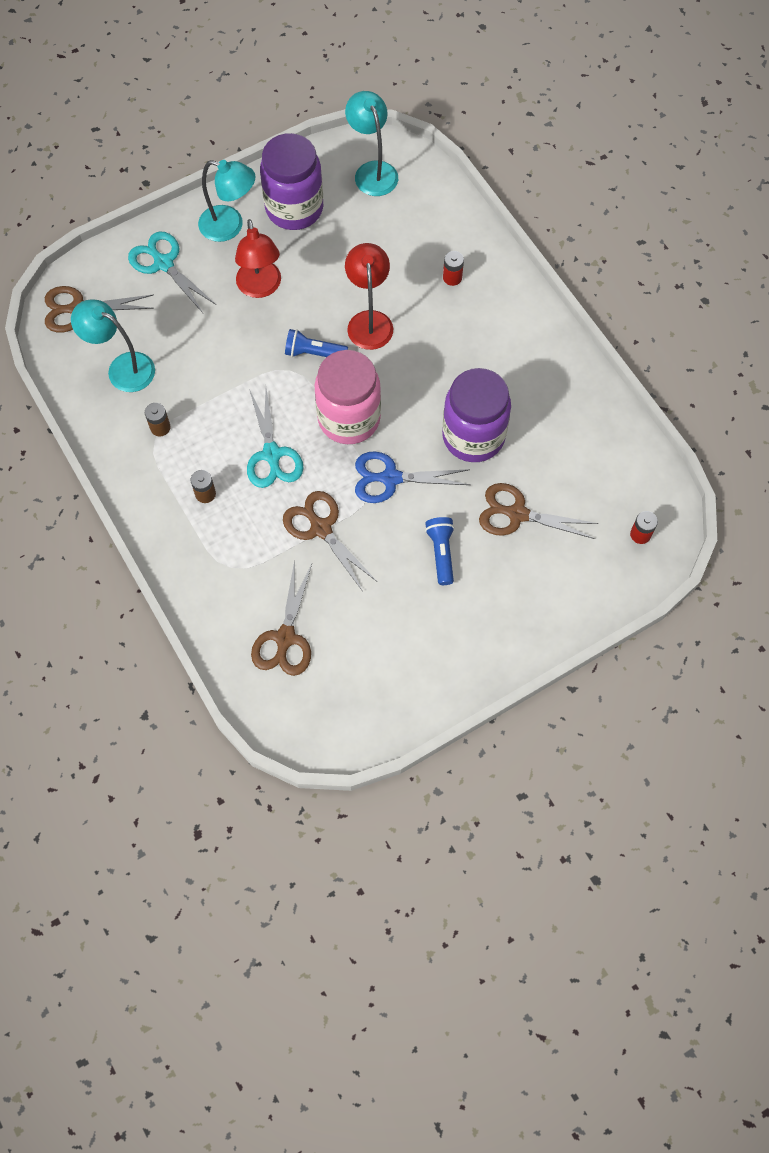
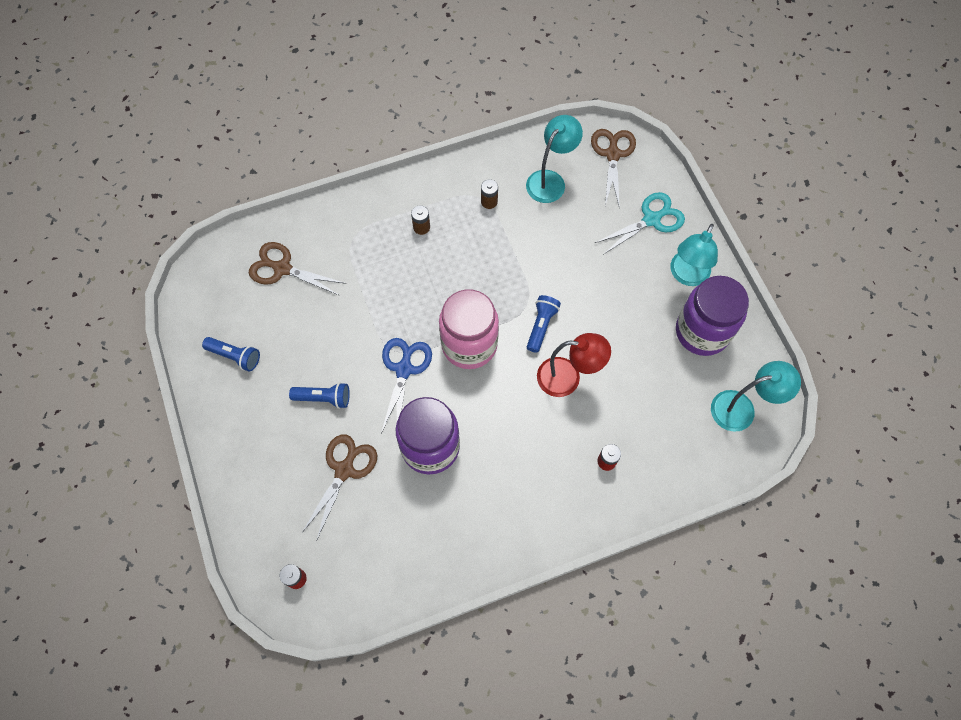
camera: 100 degrees right, 0 degrees up
(260, 288) = (616, 292): red lamp -> none
(272, 454) = (447, 280): turquoise scissors -> none
(321, 528) = (370, 307): brown scissors -> none
(410, 662) = (235, 356): none -> blue flashlight

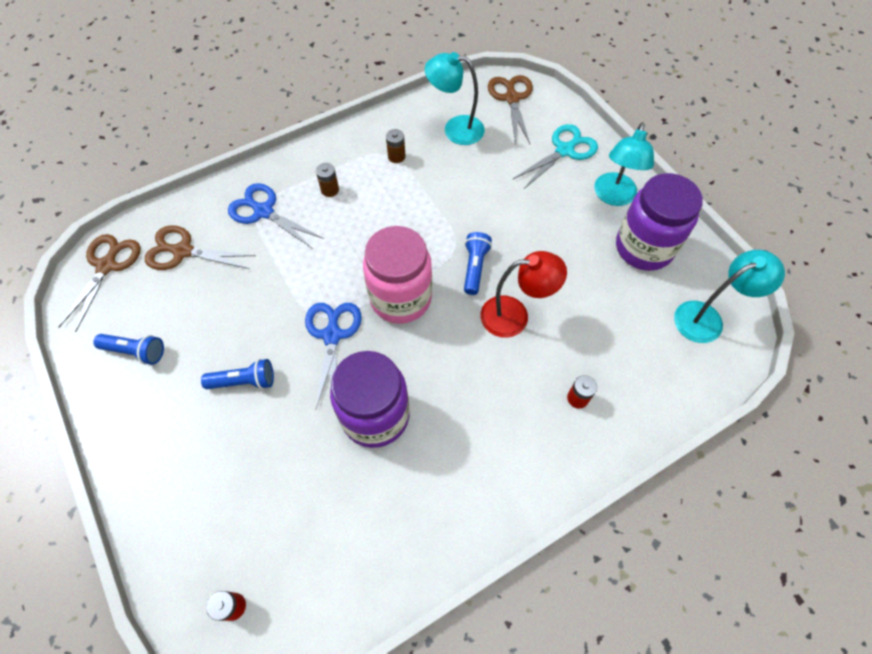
camera: 10 degrees left, 5 degrees down
(344, 470) = (278, 460): brown scissors -> brown scissors (107, 266)
(358, 240) = (264, 211): none -> blue scissors
(550, 180) = (455, 129): turquoise lamp -> turquoise lamp turned 105 degrees counterclockwise

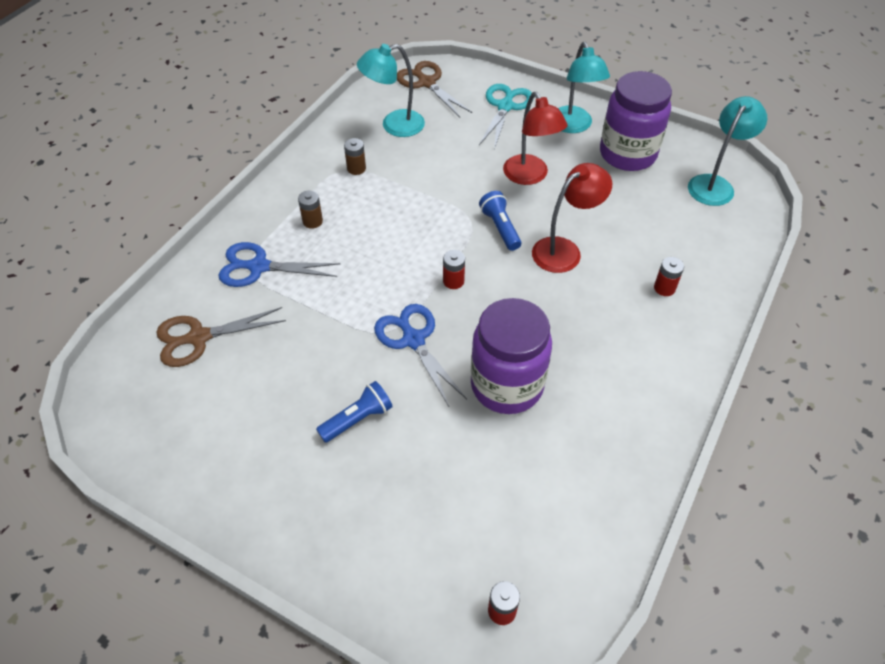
camera: 30 degrees left, 10 degrees down
(107, 266) = (121, 388): brown scissors -> none
(135, 351) = (219, 449): blue flashlight -> none
(400, 298) = (453, 281): pink jar -> red battery
(536, 229) = (530, 176): none -> red lamp

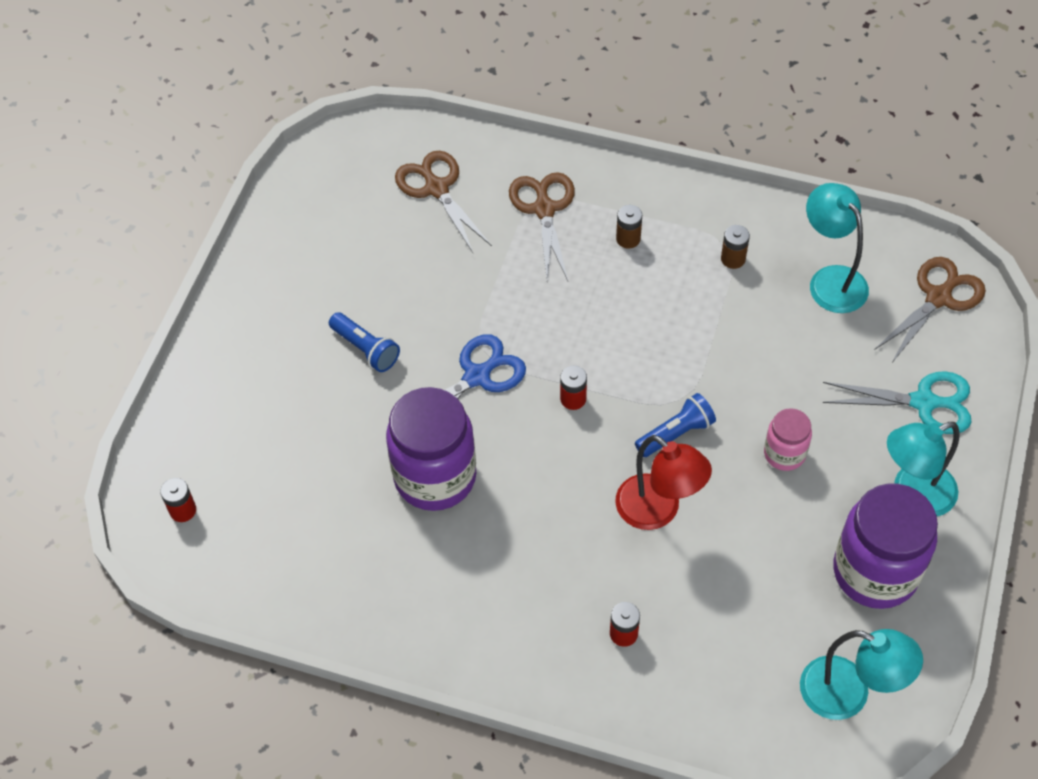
camera: 80 degrees right, 5 degrees up
(259, 267) = (544, 209): blue scissors -> brown scissors
(530, 176) = (784, 453): red lamp -> pink jar

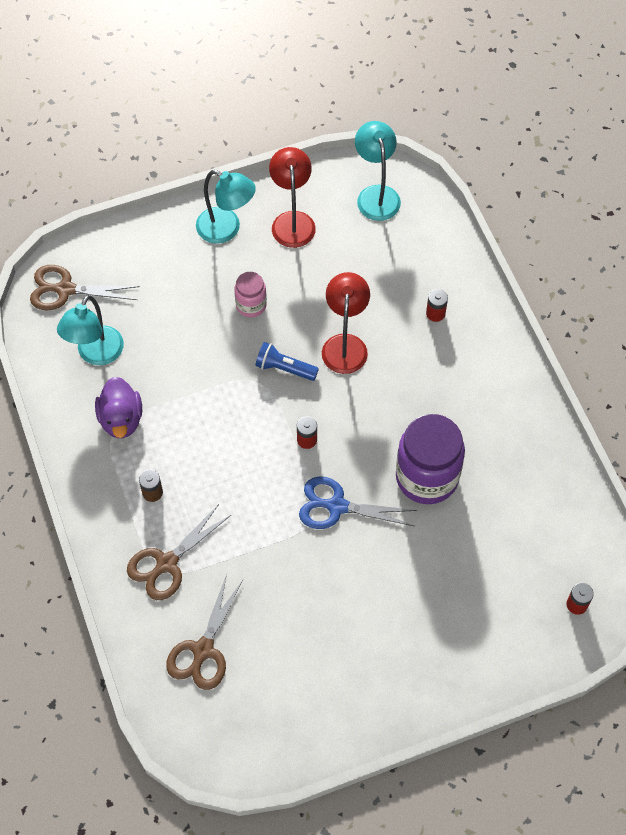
camera: 130 degrees left, 5 degrees up
(366, 349) = (373, 590): blue flashlight -> none
(733, 259) = (121, 419): brown battery -> purple duck
(875, 572) = (292, 221): purple jar -> red lamp
(923, 402) = (155, 257): turquoise scissors -> none

